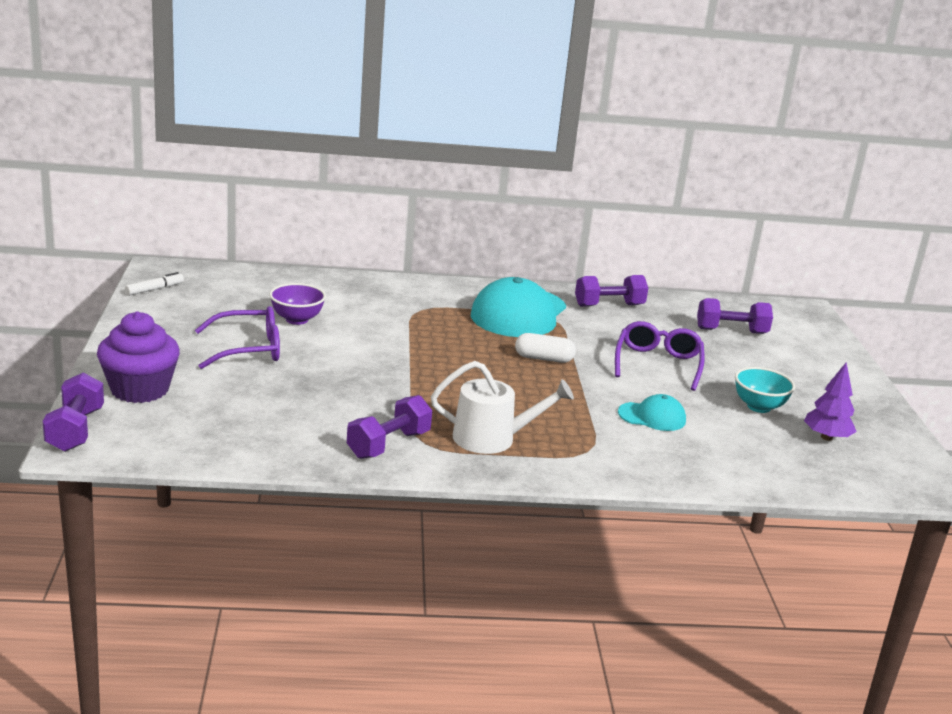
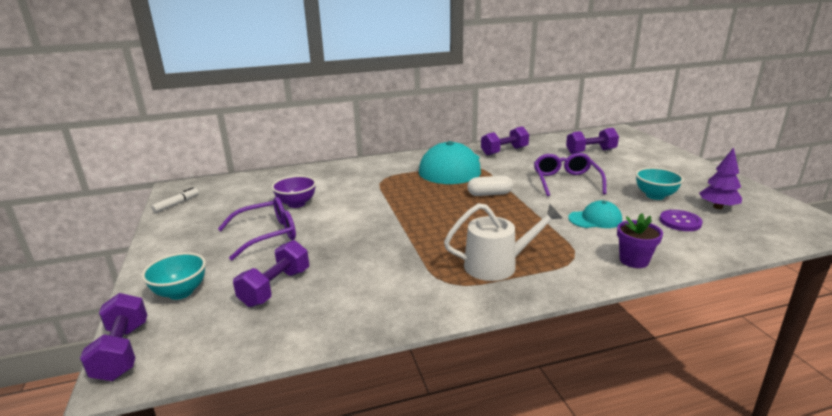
camera: 10 degrees left, 0 degrees up
(140, 389) = (180, 292): purple cupcake -> turquoise bowl
(388, 445) = (419, 292): purple dumbbell -> purple dumbbell (275, 287)
(654, 469) = (634, 260): none -> purple flower pot
(756, 443) = (680, 222): none -> purple button

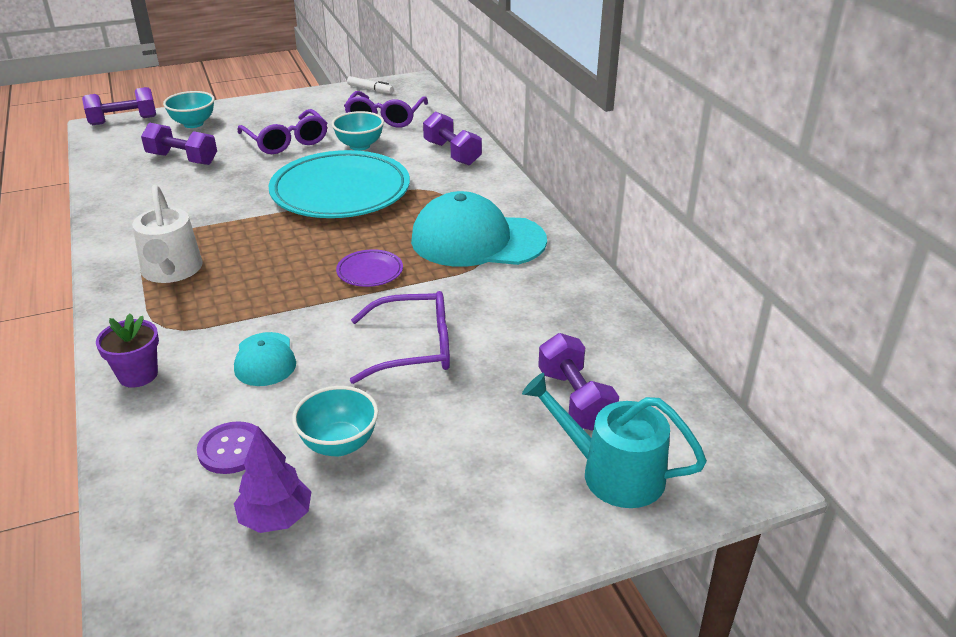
camera: 85 degrees right, 10 degrees up
(247, 196) = (385, 118): none -> purple glasses
(296, 204) = (359, 146): purple bowl -> turquoise bowl
(376, 207) = (340, 192): none -> turquoise plate
(489, 194) = (370, 272): white capsule -> purple plate
(504, 151) = (560, 292): purple dumbbell -> purple dumbbell (452, 153)
(634, 148) = (613, 473): none -> turquoise watering can

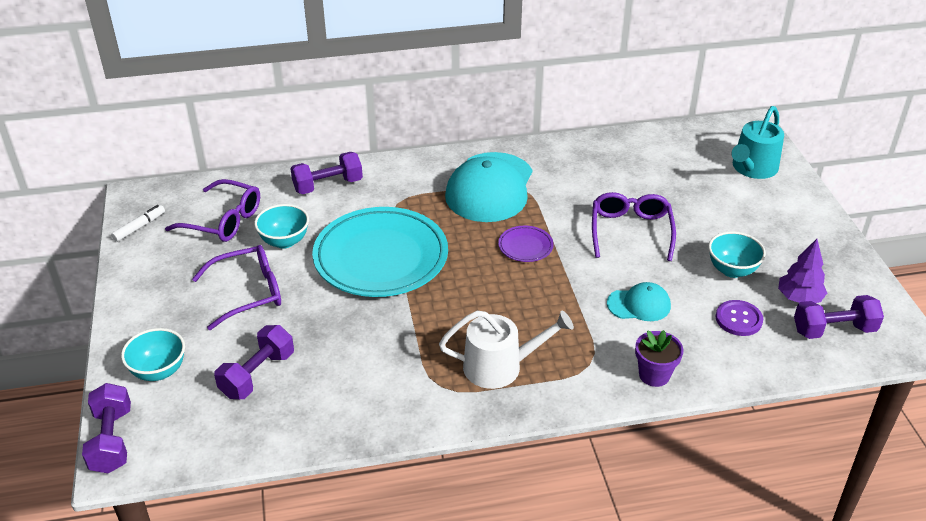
camera: 80 degrees left, 5 degrees up
(575, 400) = (689, 171): purple dumbbell -> purple dumbbell (833, 330)

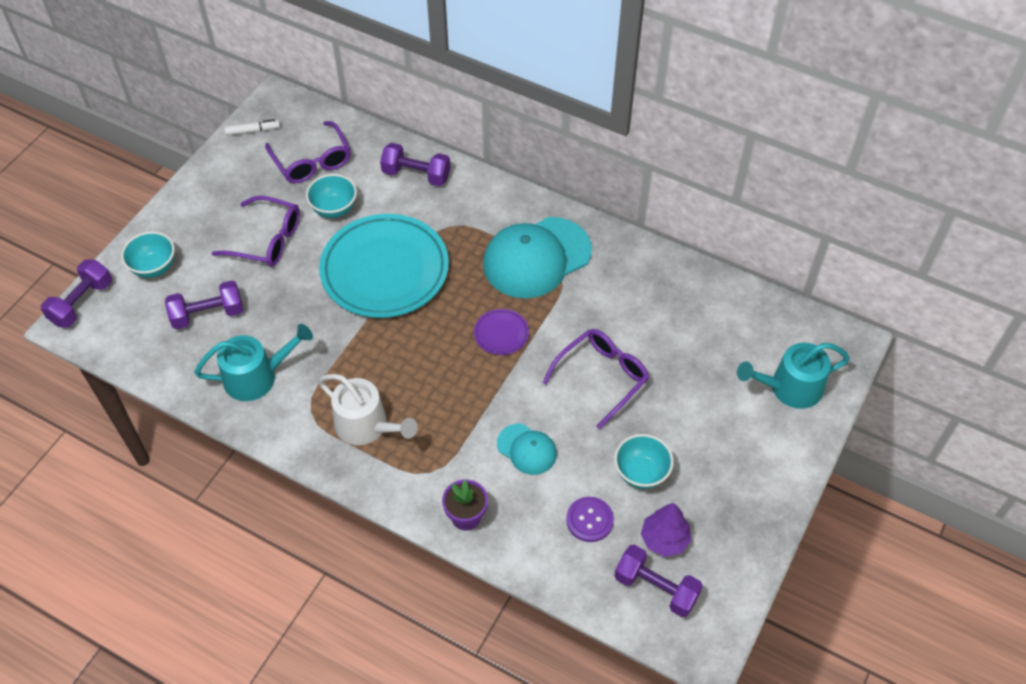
camera: 40 degrees right, 15 degrees up
(361, 392) = (256, 377): none -> turquoise watering can

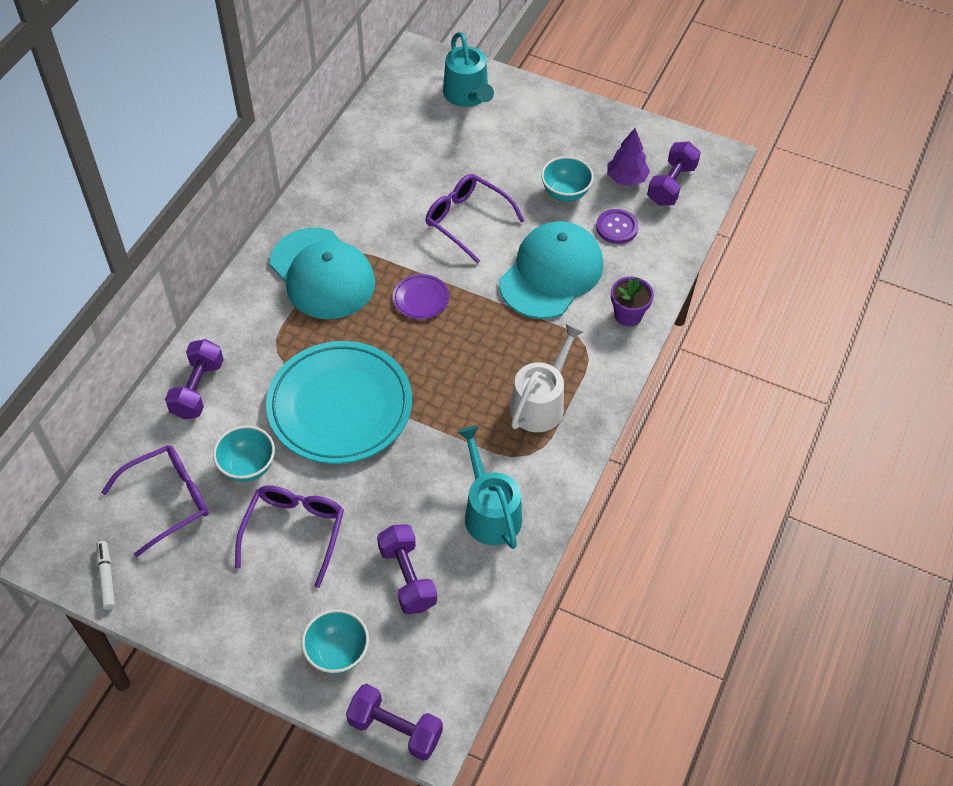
camera: 95 degrees left, 0 degrees up
(527, 449) = (551, 273): turquoise cap -> turquoise cap, size x1.99

